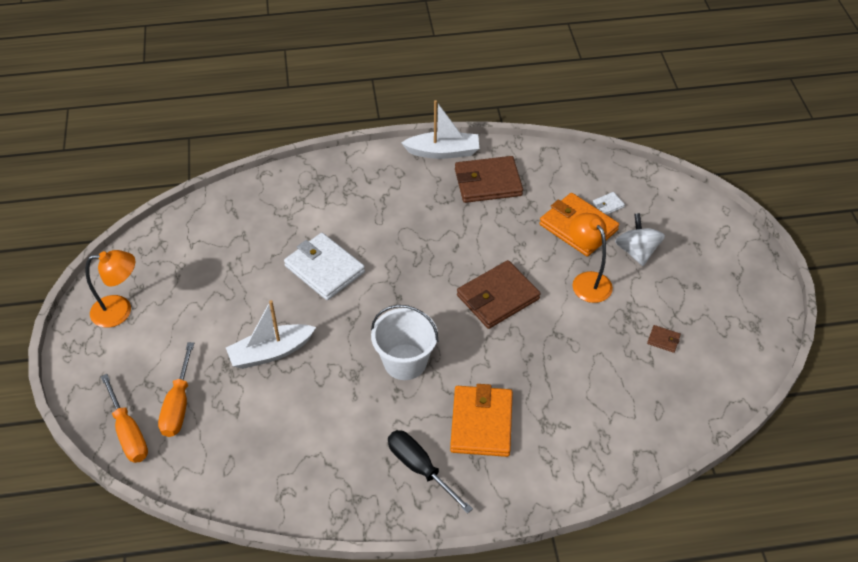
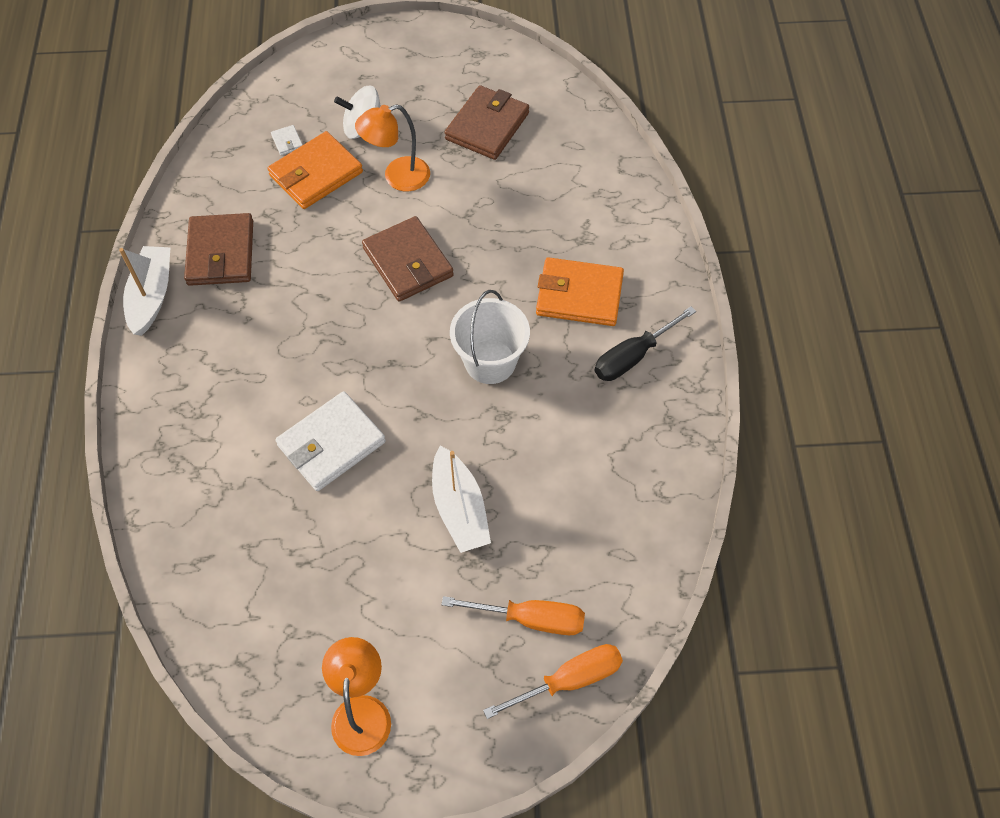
camera: 85 degrees left, 10 degrees up
(663, 340) = (487, 126): brown wallet -> brown wallet, size x2.42

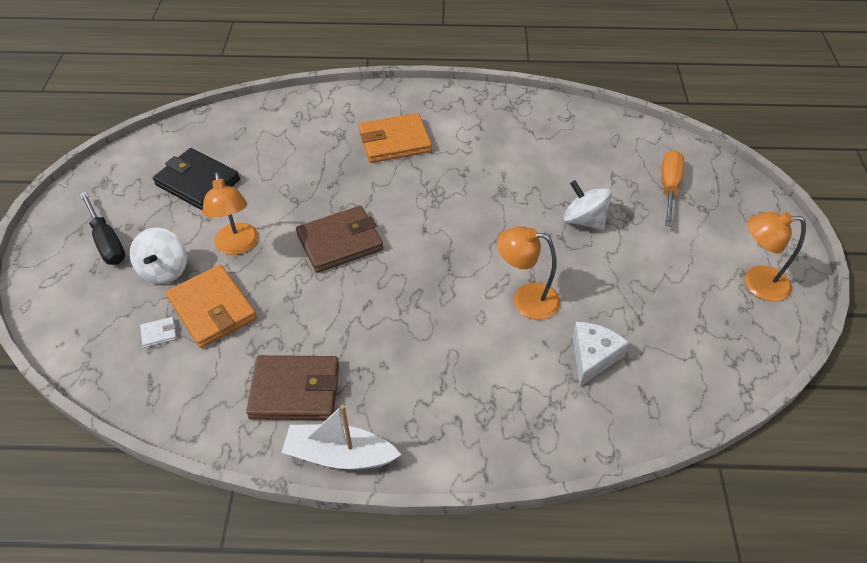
camera: 85 degrees left, 10 degrees down
(251, 510) = (593, 357): none -> white cheese
(331, 444) = (526, 299): white wallet -> orange lamp
(459, 508) = (584, 220): white boat -> white spinning top
(487, 126) = (197, 182): brown wallet -> black wallet
(490, 361) = (451, 195): white bucket -> none
(570, 679) = (709, 171): orange screwdriver -> none
(579, 295) = (395, 141): orange wallet -> orange wallet turned 60 degrees clockwise
(632, 357) = (455, 120): black screwdriver -> black screwdriver (107, 242)

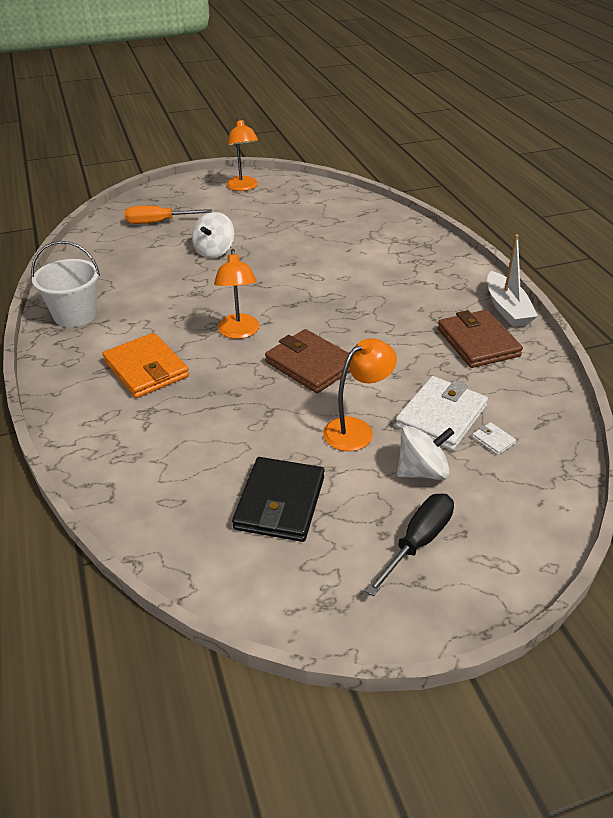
camera: 110 degrees left, 10 degrees down
(212, 309) = (441, 416): orange wallet -> white wallet
(498, 111) = (75, 315): none -> white bucket
(526, 299) = (314, 262): orange lamp -> orange lamp (239, 332)
(593, 357) = (347, 232): white cheese -> none

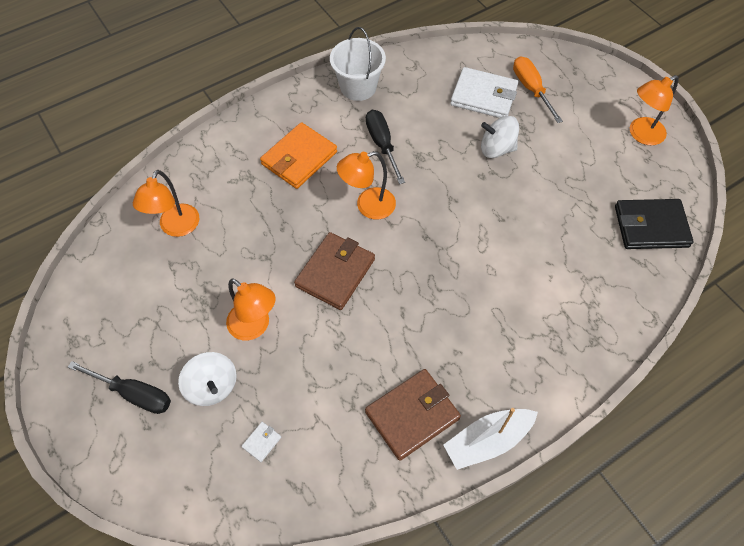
camera: 75 degrees right, 20 degrees up
(165, 312) = (382, 144): none -> black screwdriver
(190, 482) = (176, 228): none -> orange lamp
(280, 503) = (163, 290): black wallet -> black wallet (651, 226)
(441, 416) = (286, 393): white wallet -> white wallet (483, 96)

